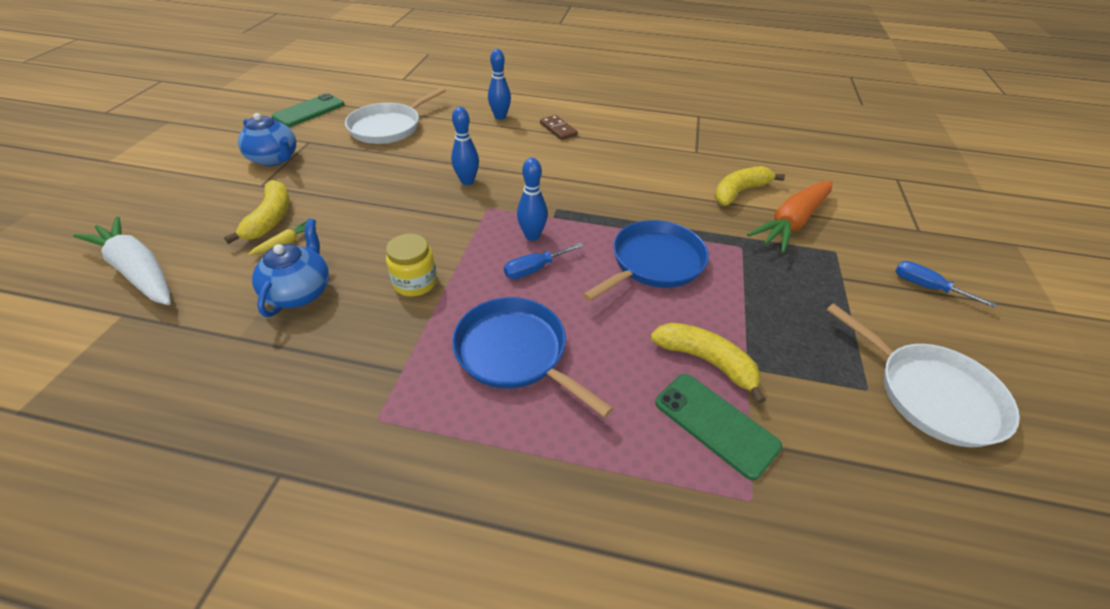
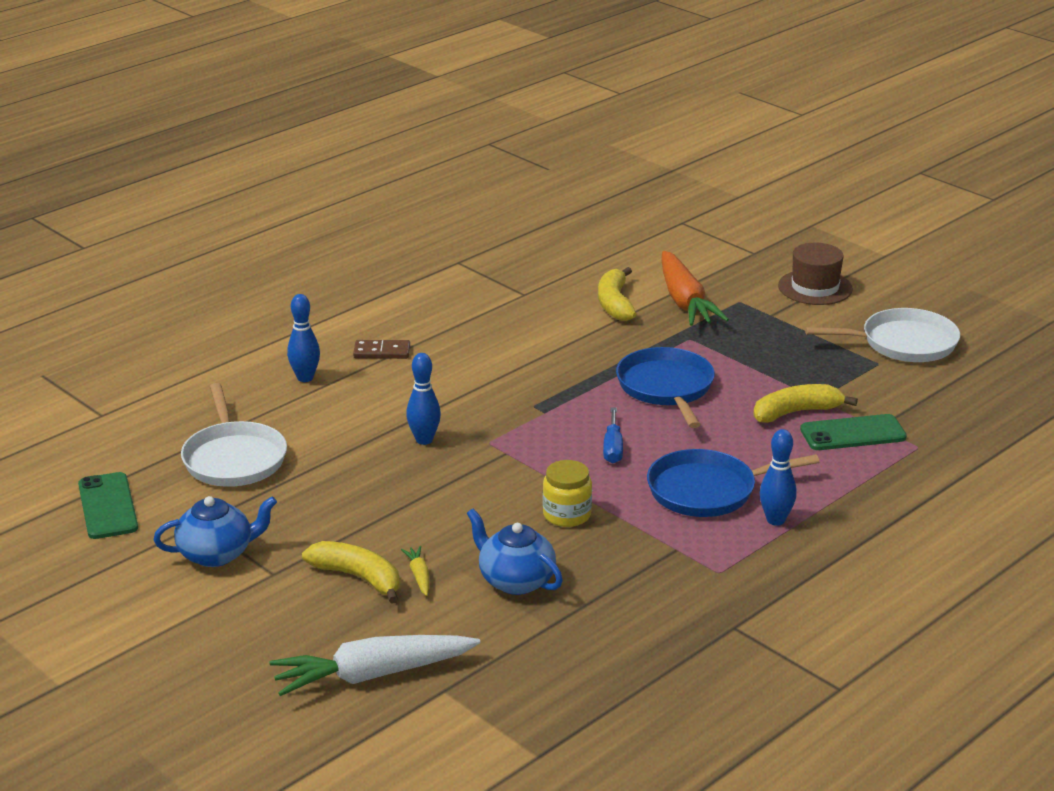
camera: 55 degrees left, 15 degrees down
(532, 236) = (562, 433): blue bowling pin -> blue bowling pin (775, 520)
(926, 287) = (815, 287): blue screwdriver -> brown hat

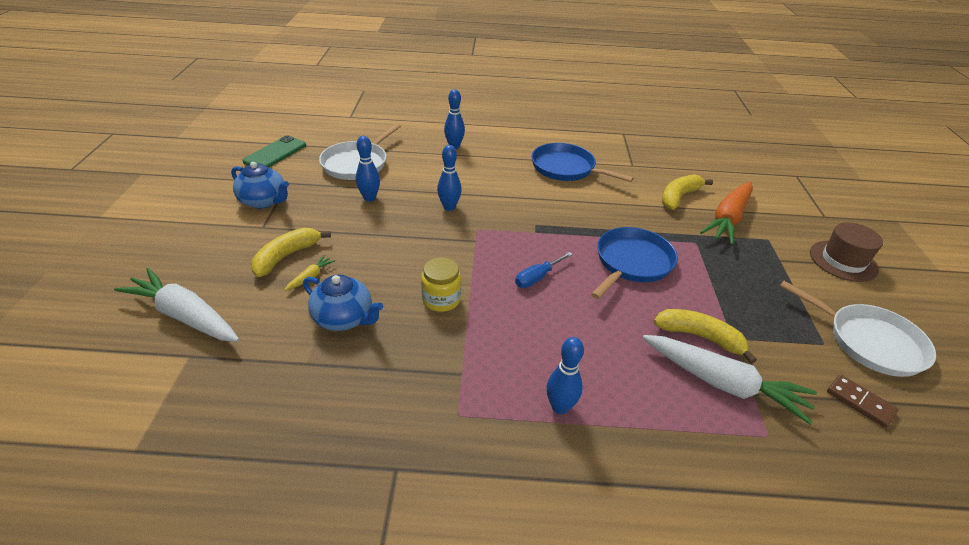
camera: 45 degrees right, 10 degrees up
(325, 481) = (369, 198): none -> blue bowling pin
(358, 578) = (286, 256): yellow banana -> yellow banana turned 135 degrees counterclockwise
(382, 352) = (509, 154): brown domino -> brown domino (860, 402)
(515, 580) = (344, 318): blue teapot -> blue teapot turned 120 degrees clockwise
(707, 491) = (548, 348): blue pan -> blue pan (566, 168)
(853, 433) = (723, 383): green phone -> white carrot

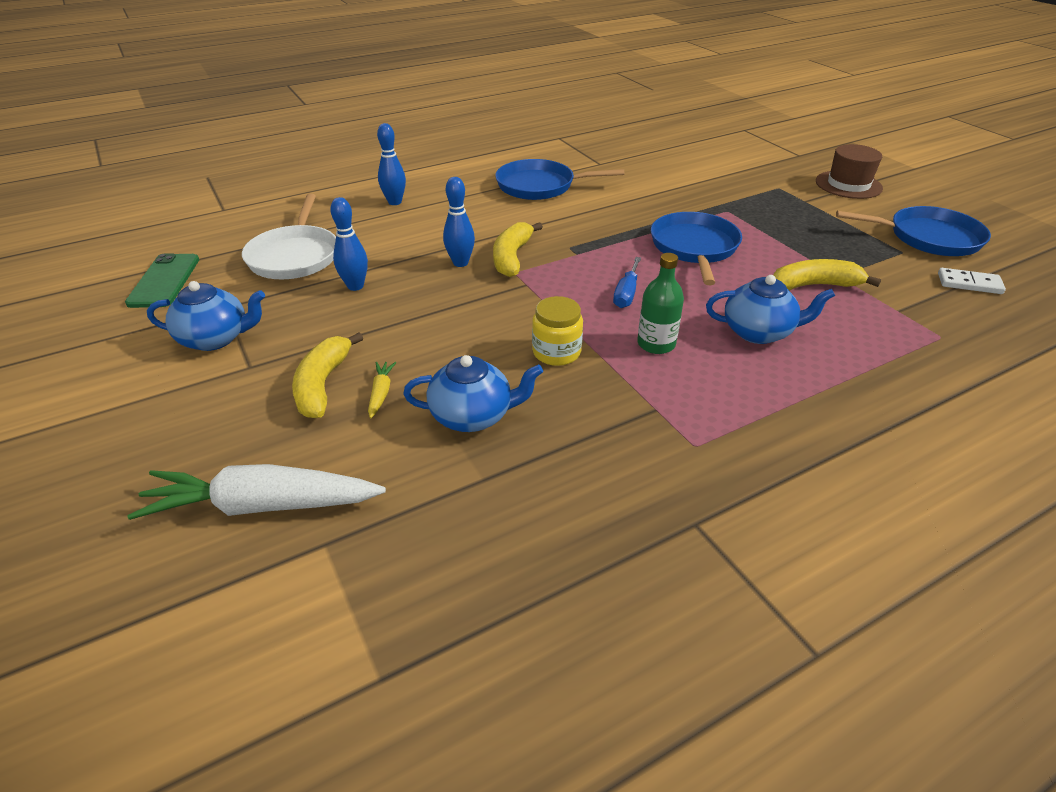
camera: 30 degrees left, 0 degrees up
(516, 326) = (656, 344): none -> green bottle
(560, 407) = (773, 393): blue bowling pin -> none
(605, 354) = (758, 332): none -> blue teapot
(678, 197) = (671, 178): yellow banana -> yellow banana (512, 257)
(723, 383) = (870, 313): white carrot -> none
(728, 219) = (731, 183): orange carrot -> none
(860, 402) = (969, 283): brown domino -> white domino
(869, 342) = (929, 238): white pan -> blue pan

